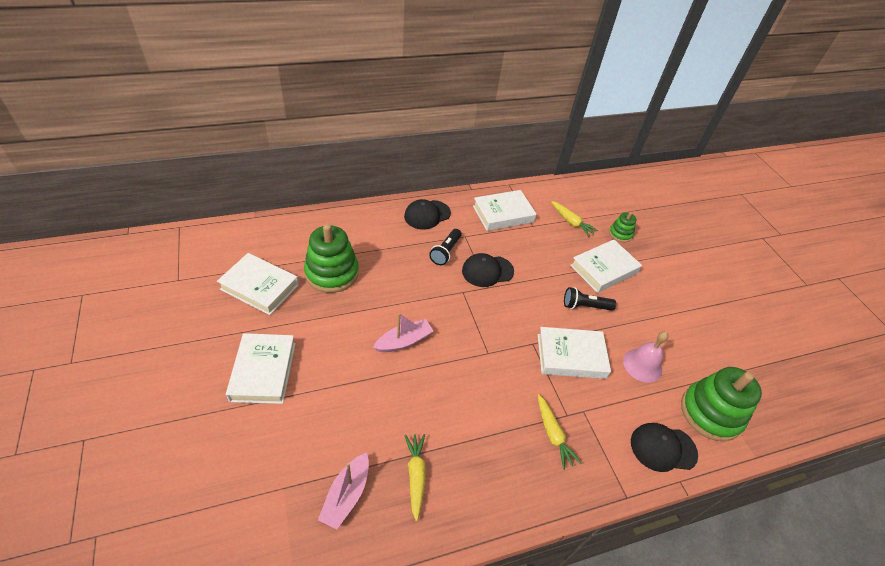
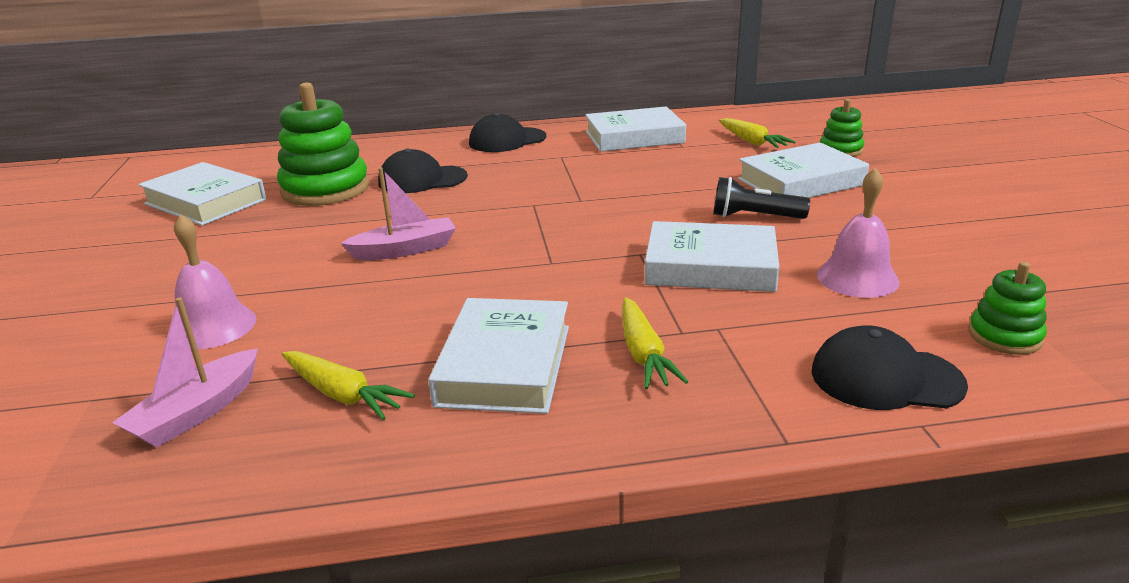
camera: 15 degrees right, 20 degrees down
(263, 371) = (152, 276): white book -> white book (505, 365)
(322, 420) = (213, 326): none -> pink bell
(416, 476) = (342, 394): yellow carrot -> yellow carrot turned 120 degrees clockwise
(445, 252) = (521, 170): black flashlight -> none
(487, 271) = (585, 185): black cap -> black cap (422, 180)
(710, 413) = (1004, 336): green stacking toy -> green stacking toy, size x0.51

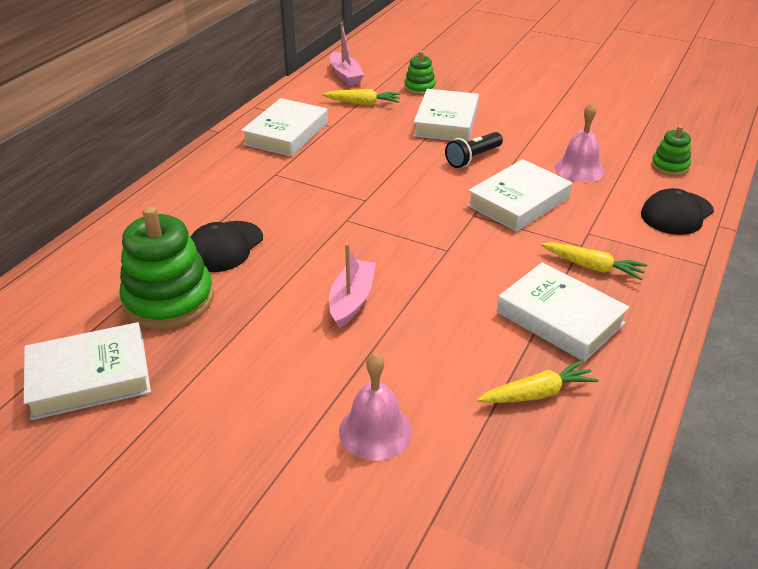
camera: 55 degrees left, 10 degrees up
(197, 412) = (501, 467): pink boat -> pink boat (345, 75)
(507, 140) = (202, 180): black cap -> none

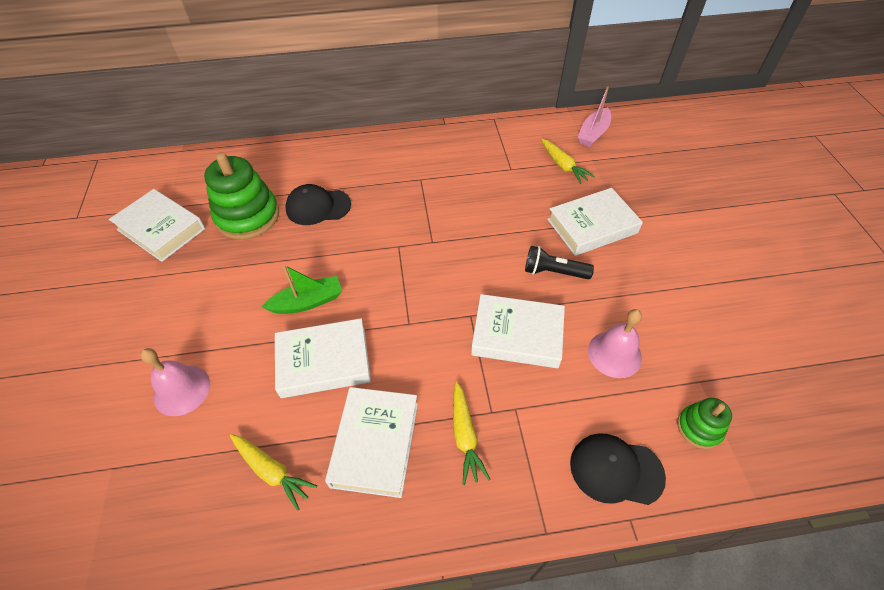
camera: 55 degrees right, 15 degrees up
(286, 133) = (476, 154): white book -> white book (324, 362)
(352, 300) = (308, 302): pink boat -> green boat
(419, 88) = (626, 182): green stacking toy -> none

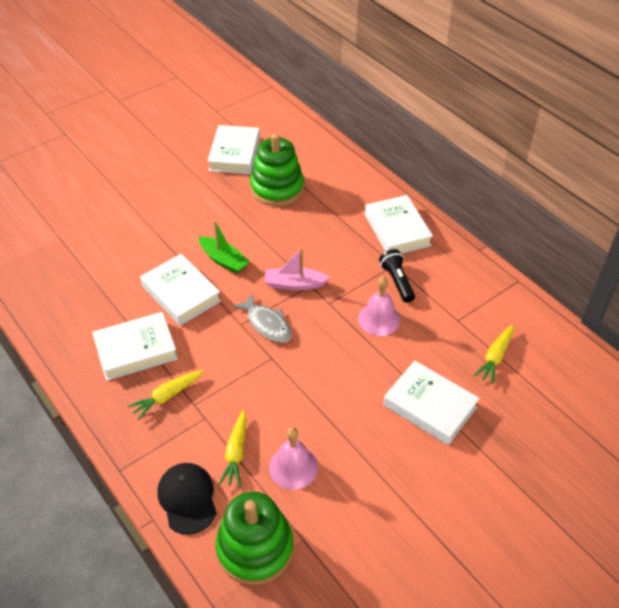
camera: 60 degrees right, 5 degrees down
(182, 390) = (122, 237): pink bell -> pink bell (379, 319)
(272, 471) = (92, 308): yellow carrot -> yellow carrot (236, 453)
(318, 207) = (315, 220): black cap -> none
(424, 301) = (267, 324): none -> grey fish
(517, 335) = (271, 394): white book -> white book (397, 230)
(553, 272) = (353, 396): black flashlight -> black flashlight (397, 281)
(593, 133) = (566, 365): pink boat -> pink boat (294, 284)
(699, 428) = (255, 548): green stacking toy -> green stacking toy, size x1.94

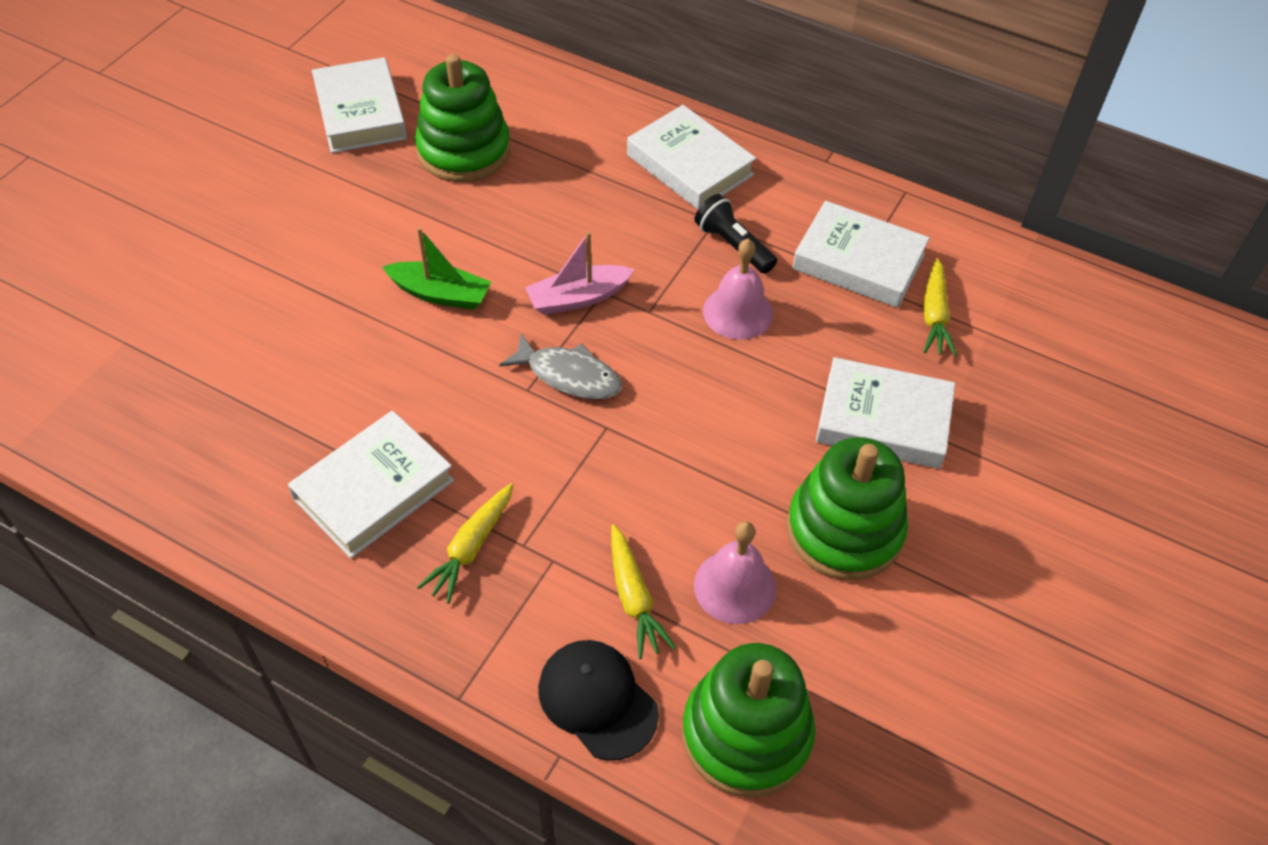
camera: 25 degrees left, 5 degrees up
(181, 293) = (399, 371): white book -> white book (858, 261)
(372, 459) = (844, 530): none -> green stacking toy

